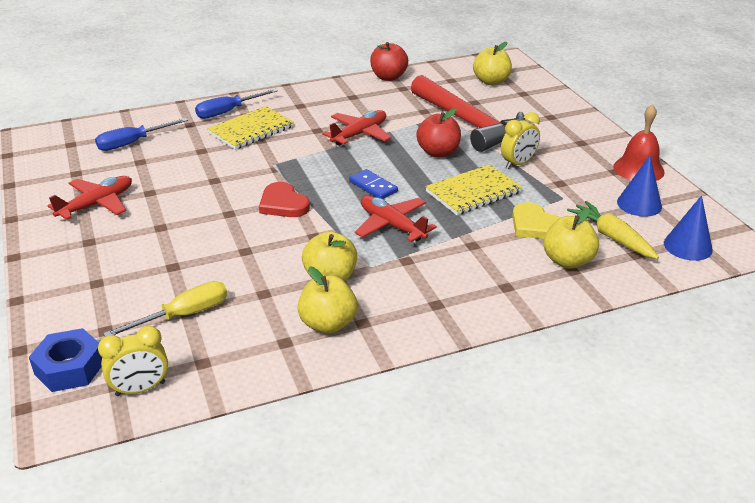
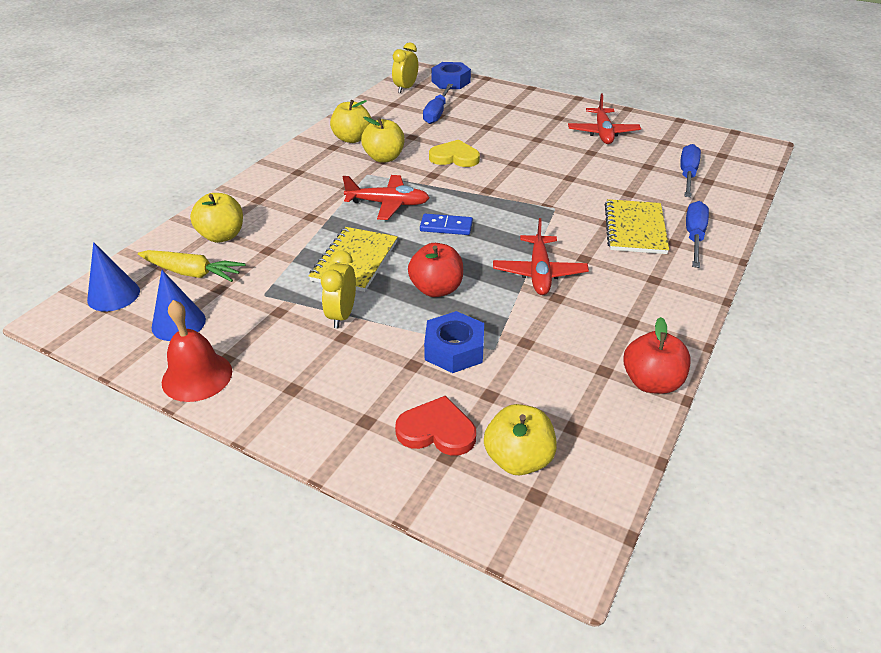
camera: 140 degrees right, 5 degrees up
(183, 315) = (437, 113): yellow screwdriver -> blue screwdriver
(283, 204) = (490, 184): red heart -> red heart (437, 430)
(468, 123) = (454, 350): red hammer -> blue nut
(535, 225) = (270, 254): yellow heart -> yellow heart (454, 157)

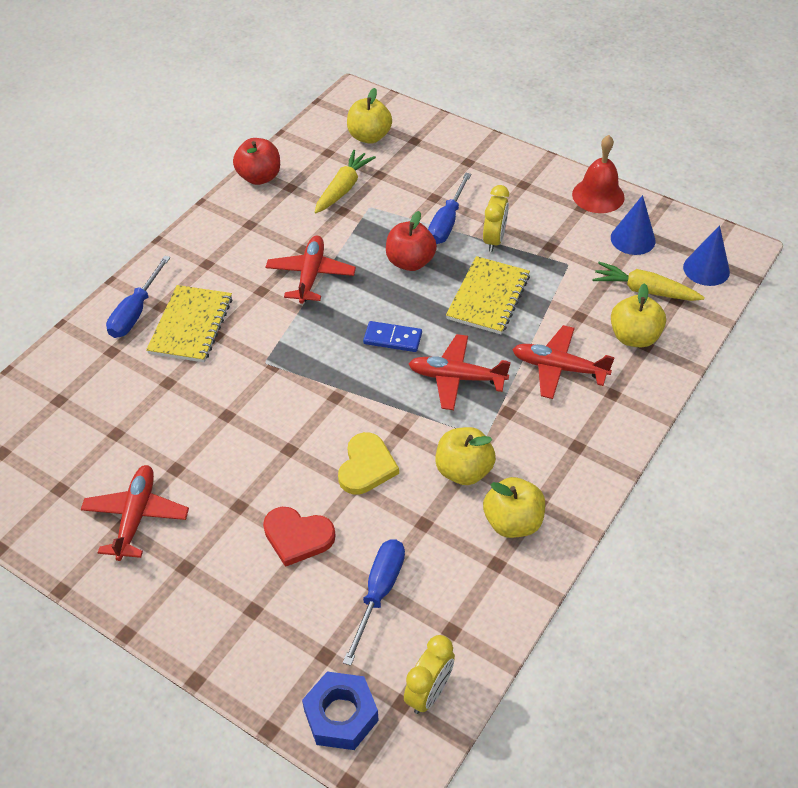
camera: 175 degrees left, 10 degrees up
(299, 213) = (558, 368): none -> red plane
(437, 430) = (419, 154): red heart -> red heart (297, 537)
(454, 157) = (366, 466): yellow heart -> yellow heart turned 90 degrees counterclockwise
(454, 350) = (401, 207): blue nut -> none
(533, 371) = (343, 188): none -> yellow carrot
(687, 175) = (76, 412): blue screwdriver -> blue screwdriver (447, 222)

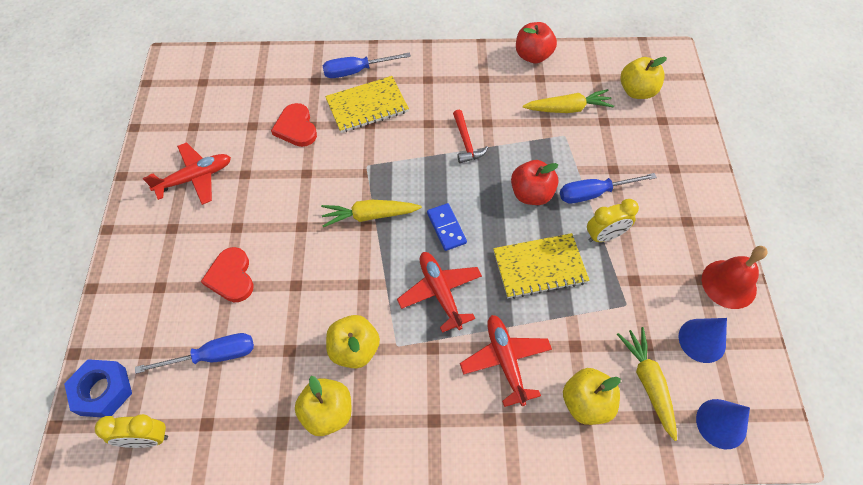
camera: 55 degrees right, 10 degrees up
(158, 396) = (296, 128): none -> red heart
(311, 275) = (466, 142): red plane -> red hammer
(327, 388) = (369, 216): none -> yellow carrot
(366, 466) = (316, 282): yellow heart -> none

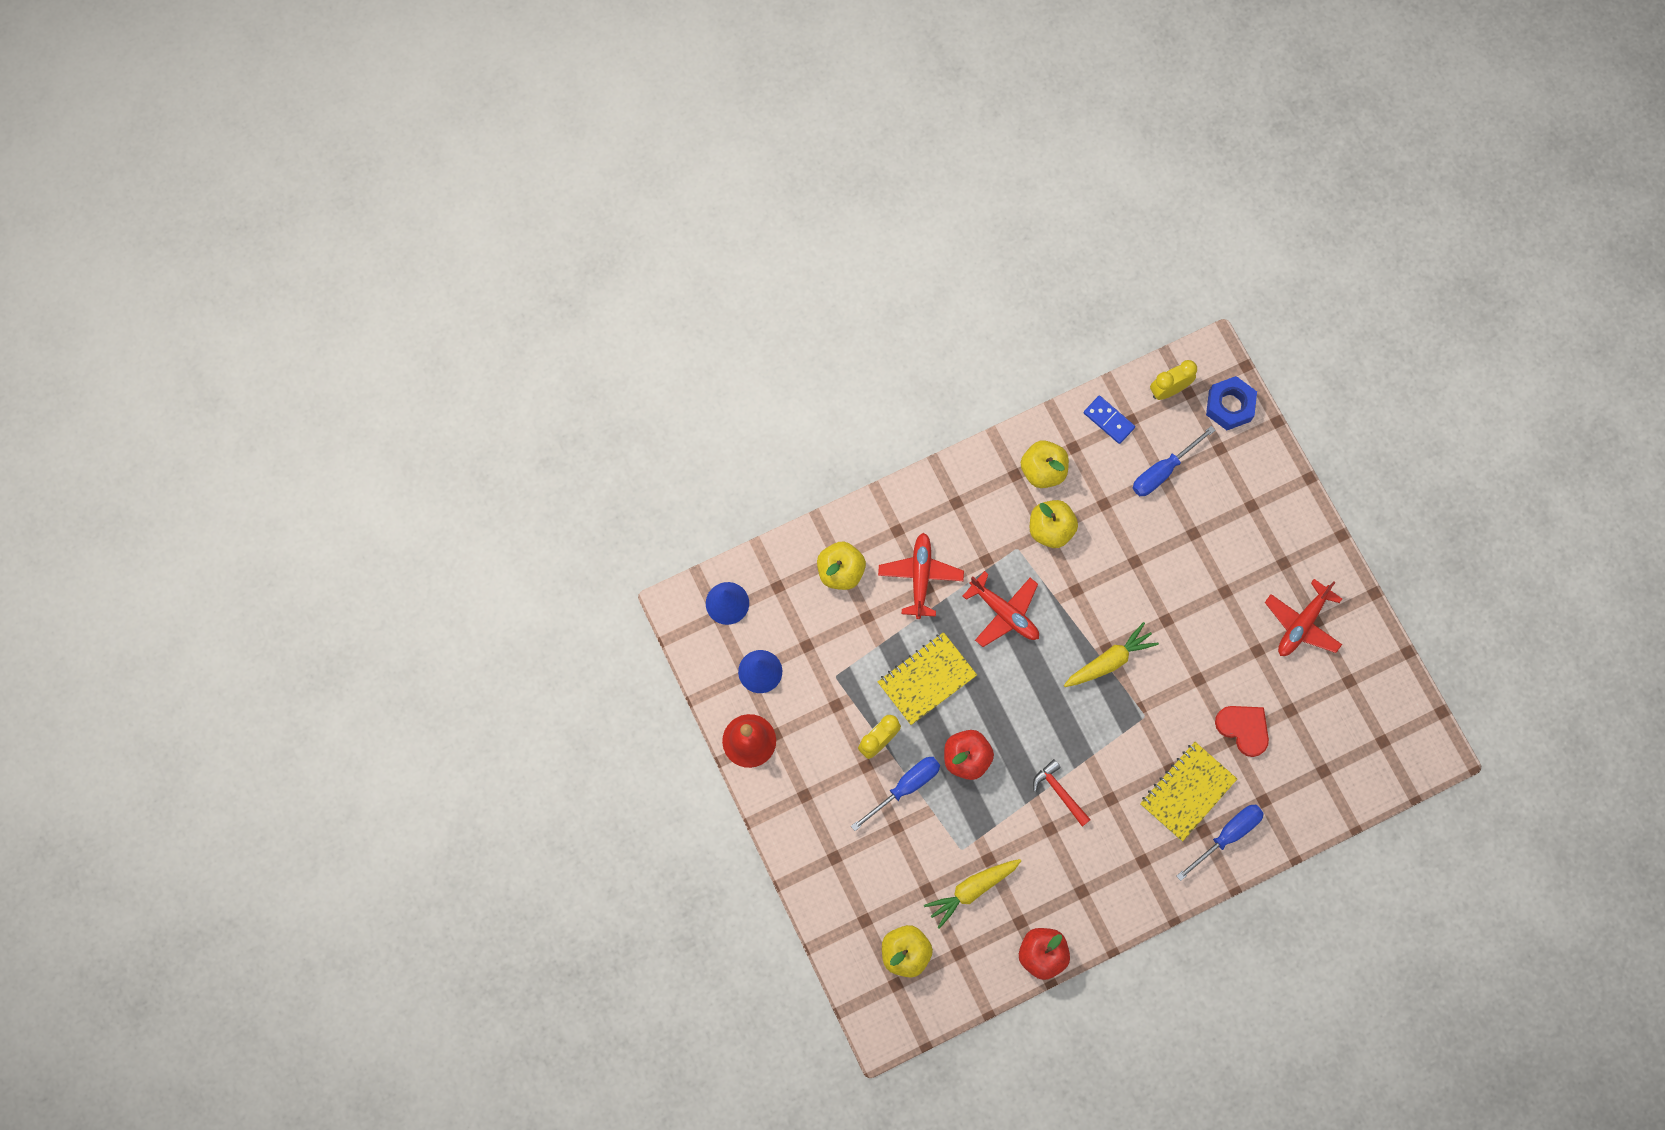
camera: 155 degrees right, 15 degrees up
(231, 277) = (1196, 543): red heart -> none
(446, 228) = (1030, 681): blue domino -> blue domino (1108, 420)
(505, 361) = (920, 576): red plane -> red plane turned 135 degrees counterclockwise
(648, 382) = (795, 611): yellow carrot -> none

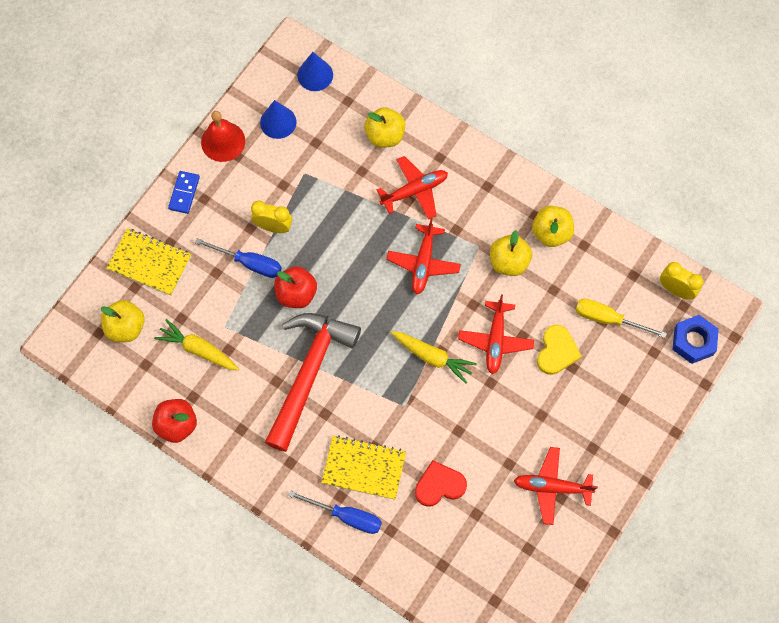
camera: 60 degrees right, 5 degrees down
(927, 679) = (339, 235): yellow notebook -> yellow notebook (149, 263)
(1059, 792) = (308, 373): red hammer -> red hammer, size x2.38
(1108, 420) = (621, 259): blue domino -> blue domino (184, 193)
(1125, 590) = (495, 340): none -> red plane
(1163, 471) = (608, 319): blue screwdriver -> yellow screwdriver
(1169, 539) = (557, 351): none -> yellow heart
(1243, 728) = (439, 485): red heart -> red heart turned 120 degrees counterclockwise

